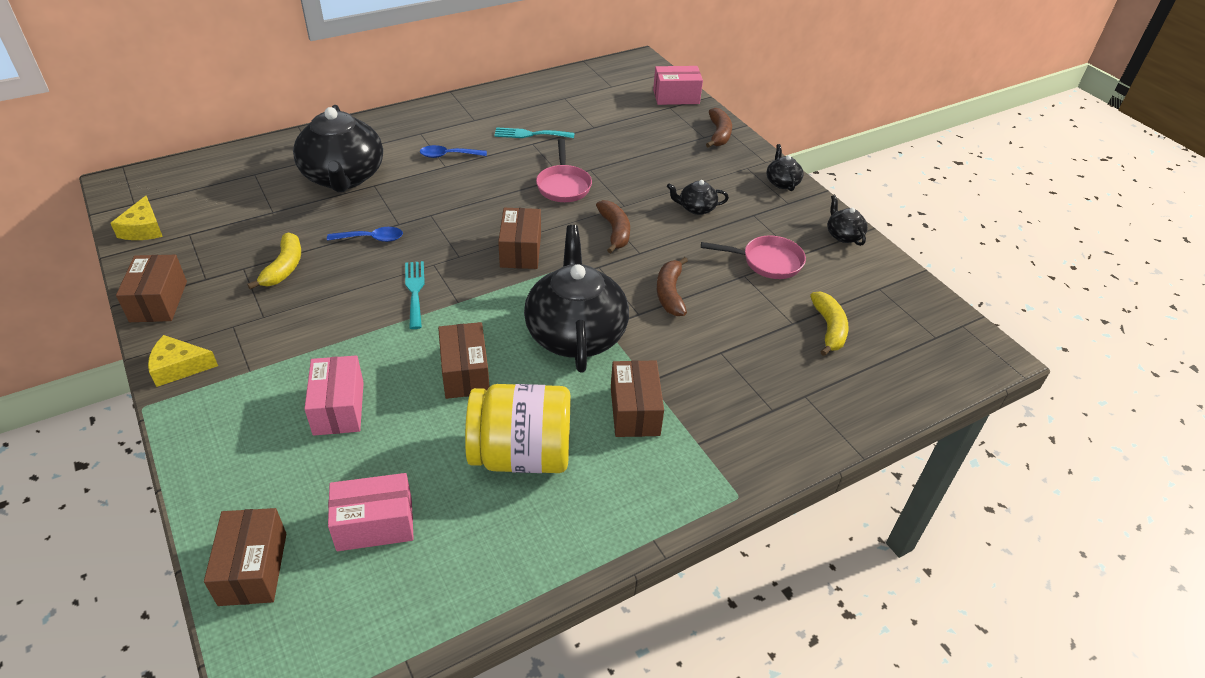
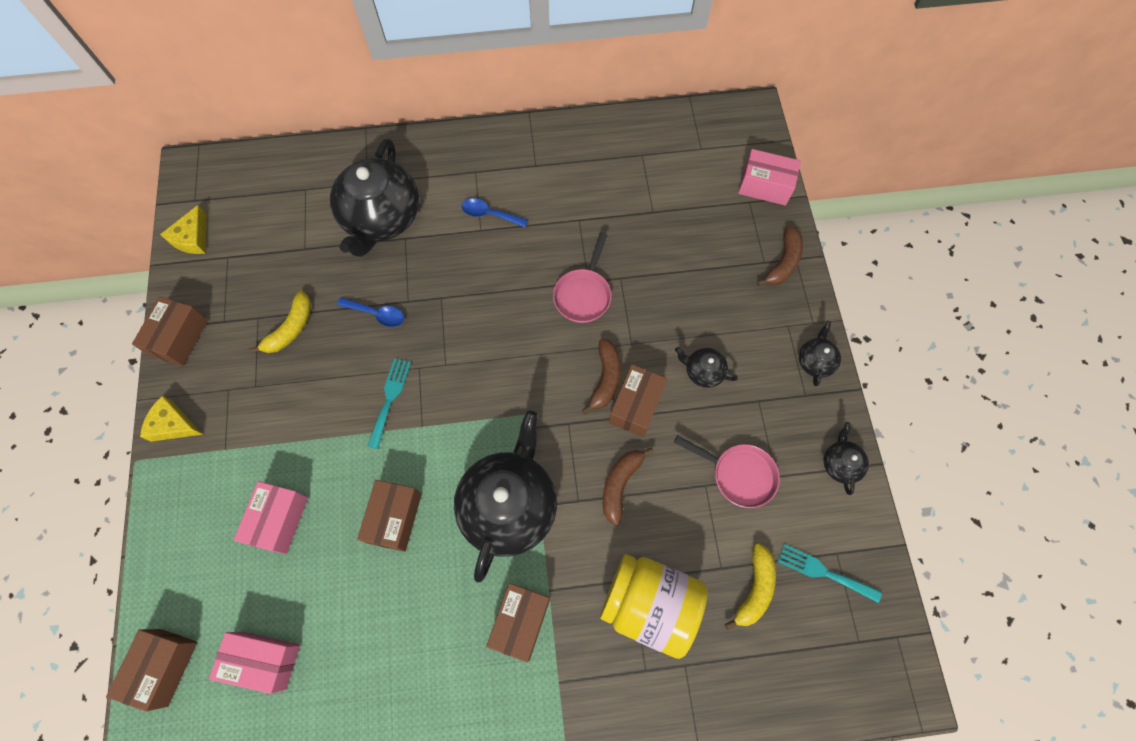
camera: 25 degrees right, 25 degrees up
(520, 251) = (504, 376): brown box -> brown box (635, 406)
(521, 454) = (404, 632): yellow jar -> yellow jar (649, 604)
(530, 134) = (582, 205): turquoise fork -> turquoise fork (823, 572)

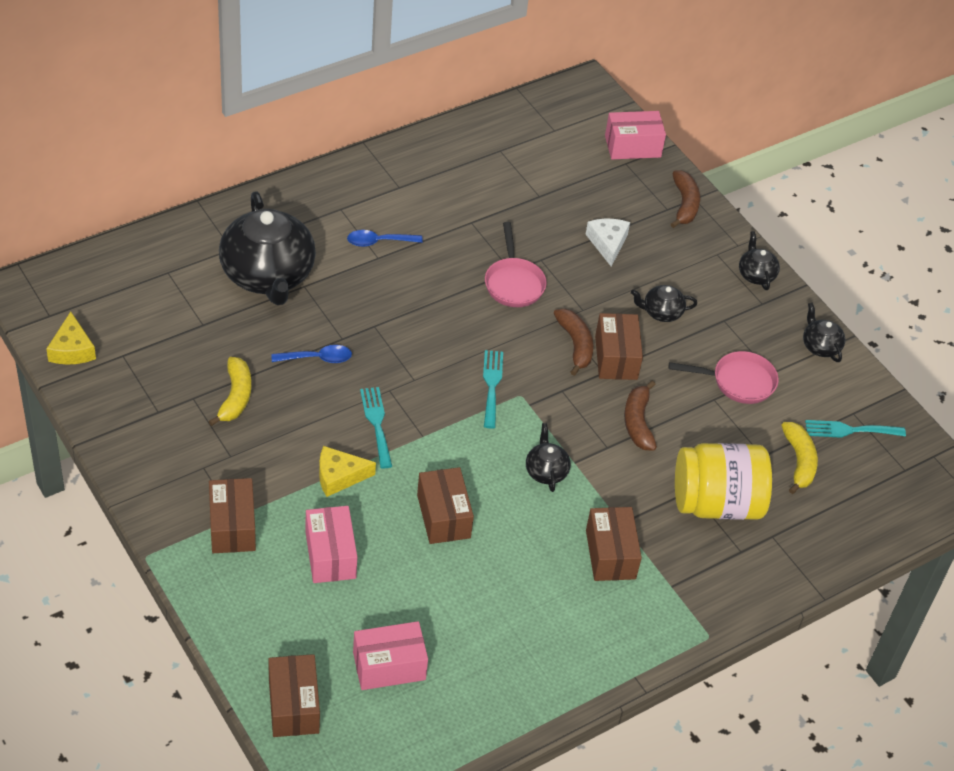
camera: 30 degrees left, 20 degrees down
(173, 424) = (165, 514): yellow cheese -> yellow cheese (339, 476)
(179, 338) = (119, 439): brown box -> brown box (232, 526)
(509, 395) = (492, 385): none -> turquoise fork
(509, 505) = (546, 471): black teapot -> black teapot, size x0.44
(690, 281) = (607, 243): none -> white cheese

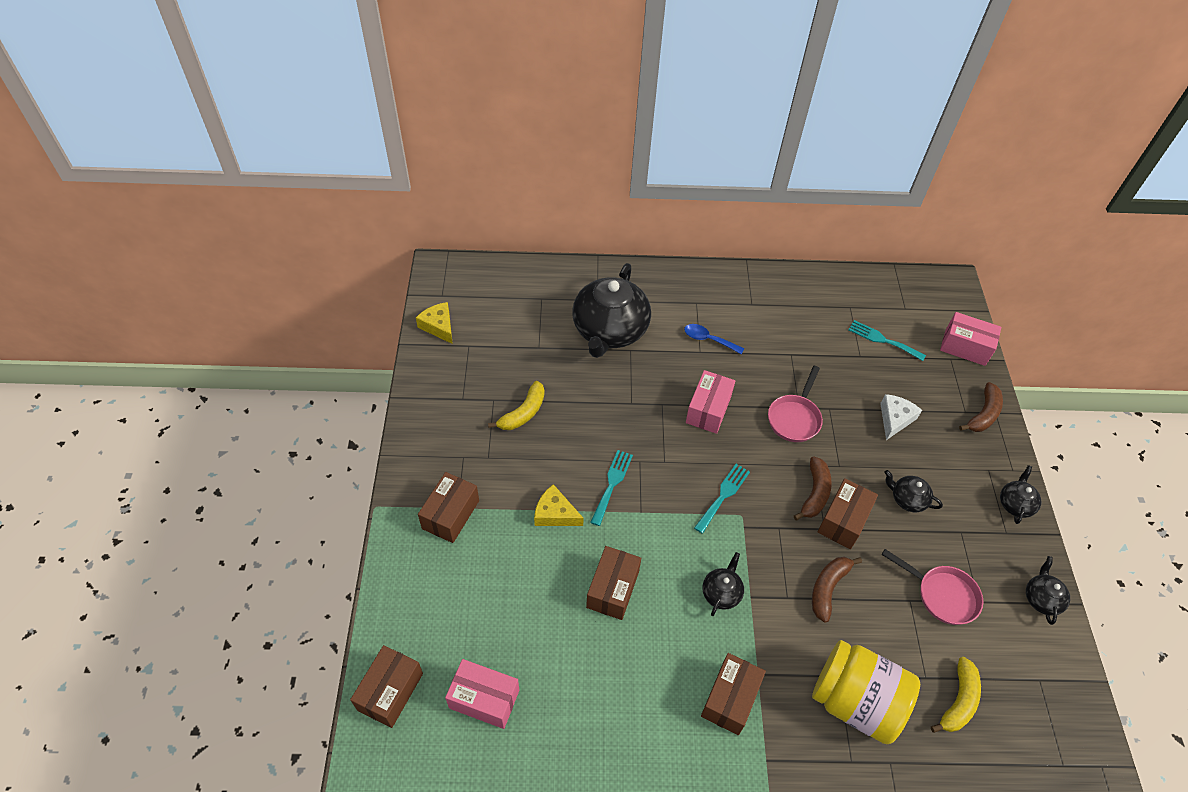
camera: 35 degrees right, 5 degrees up
(72, 349) = (438, 326): yellow cheese -> yellow cheese turned 120 degrees clockwise
(318, 358) = (603, 410): blue spoon -> none
(330, 555) = (504, 576): pink box -> pink box (708, 410)
(849, 430) = (1027, 695): turquoise fork -> turquoise fork (883, 340)

